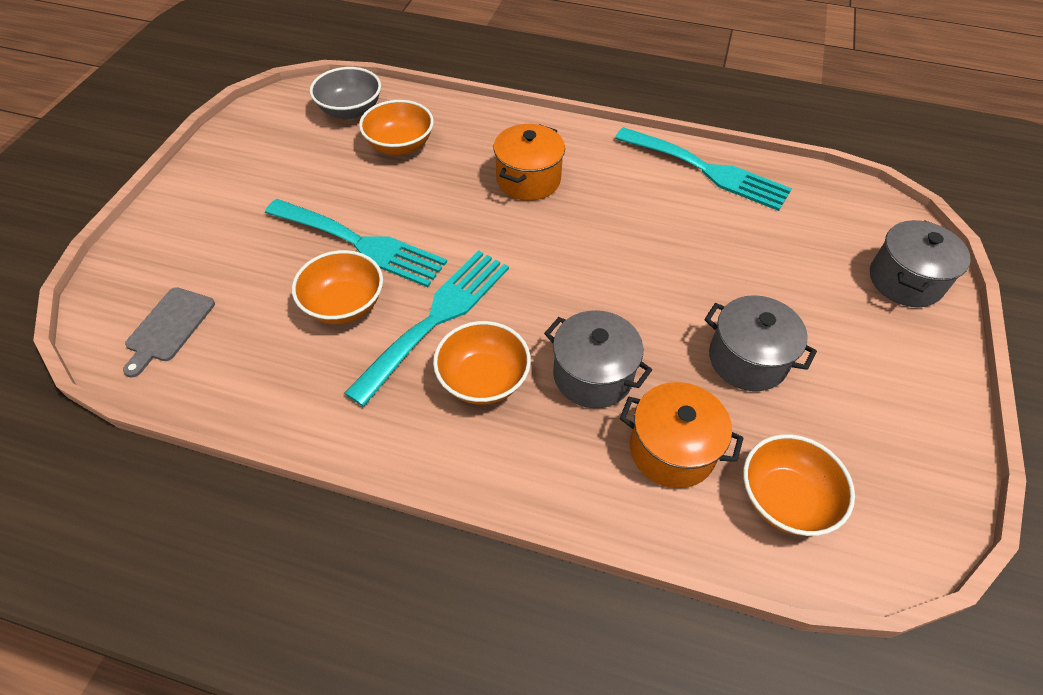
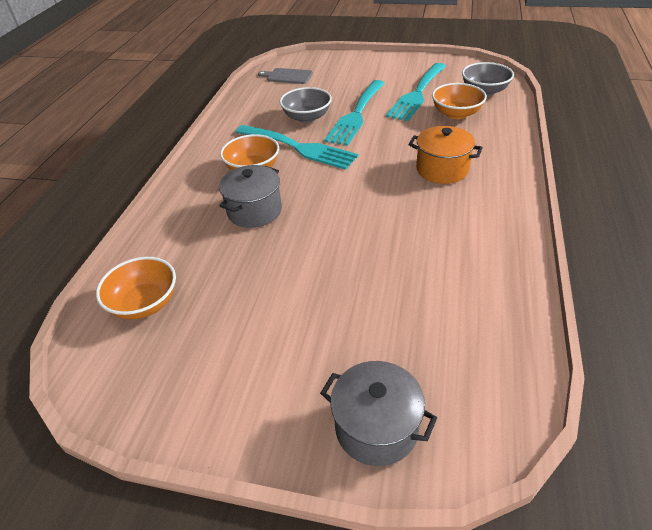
camera: 90 degrees right, 10 degrees down
(344, 305) = (307, 117): orange bowl -> grey bowl
(672, 450) = (193, 248): orange pot -> none
(708, 170) = (500, 272): turquoise fork -> turquoise fork (417, 94)
(747, 359) = (267, 289): grey pot -> none

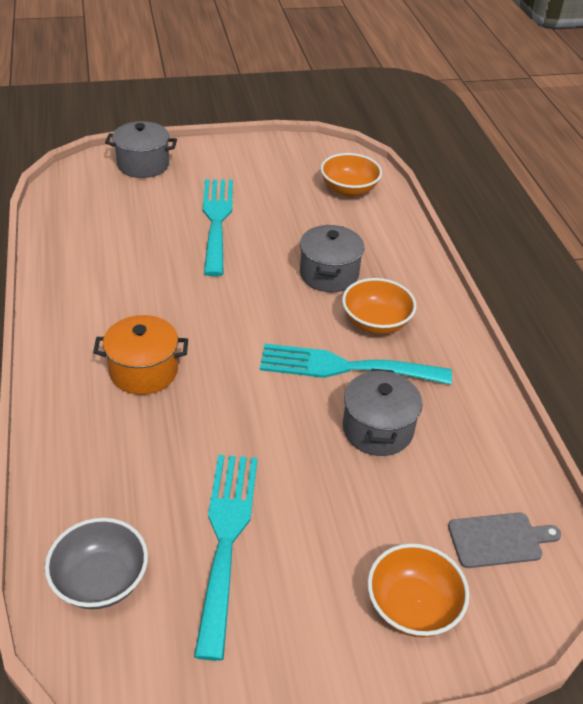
camera: 150 degrees right, 0 degrees up
(307, 117) = (377, 429): grey bowl -> grey pot
(356, 115) = (305, 453): turquoise fork -> turquoise fork (216, 220)
(456, 114) = (144, 494): orange bowl -> orange bowl (412, 606)

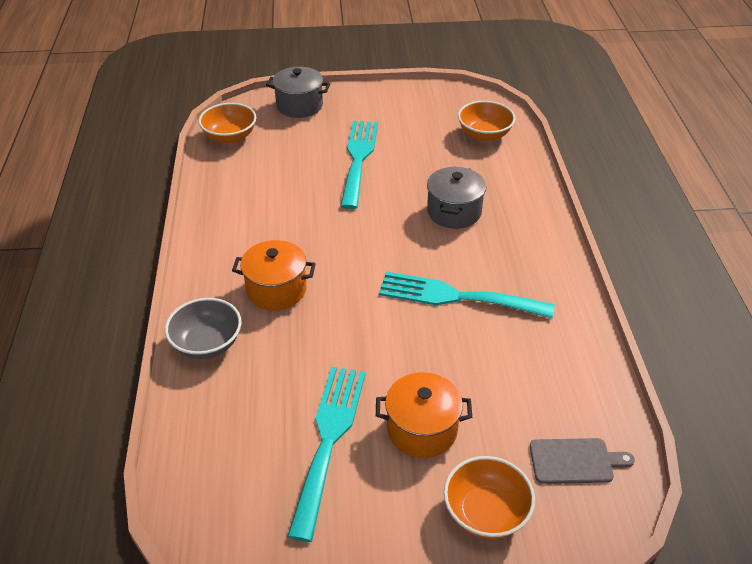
camera: 10 degrees right, 0 degrees up
(101, 580) = (217, 465): grey bowl -> grey bowl (207, 344)
(329, 518) = (422, 429): none -> orange pot
(376, 322) = (491, 258): orange bowl -> orange bowl (230, 137)
(377, 429) = (478, 354): grey pot -> none

